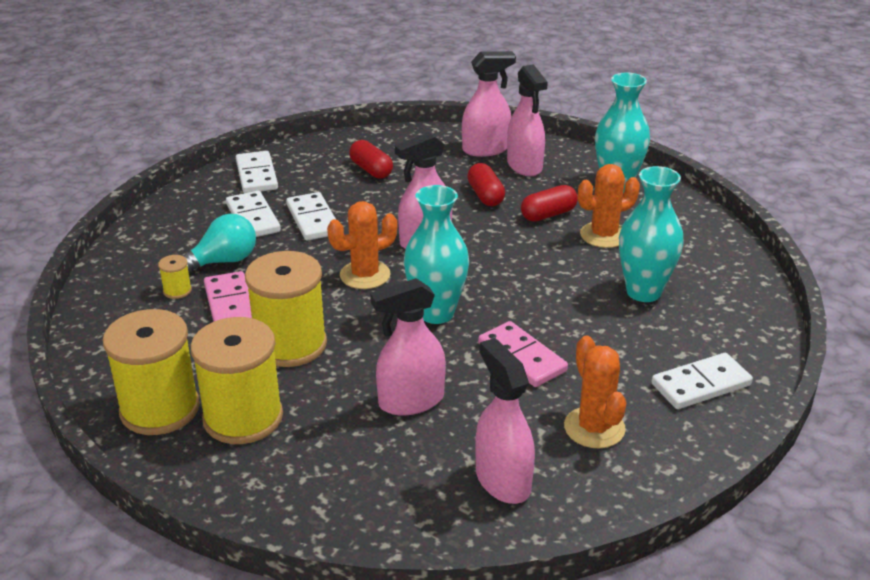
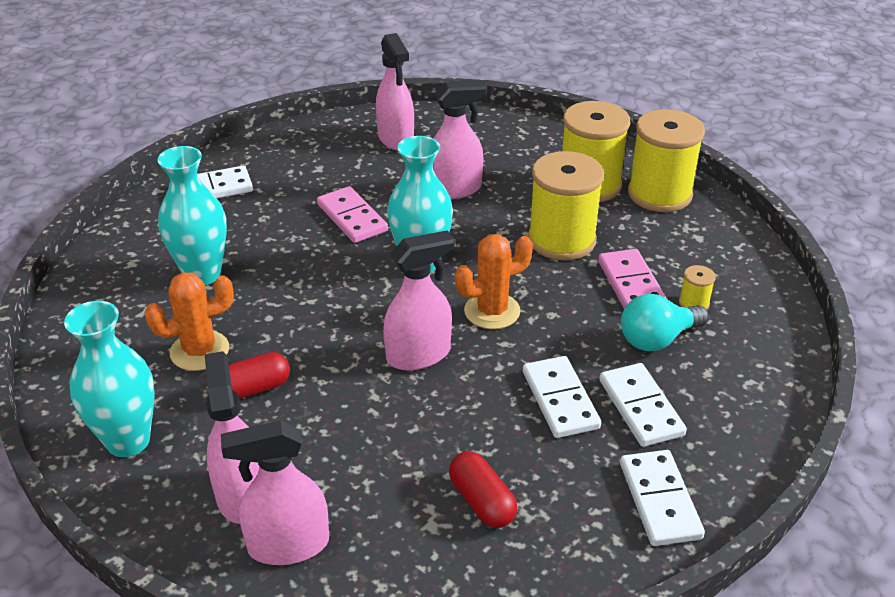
camera: 175 degrees left, 5 degrees up
(485, 195) = (322, 431): red capsule -> none
(594, 428) = (316, 165): orange cactus -> none

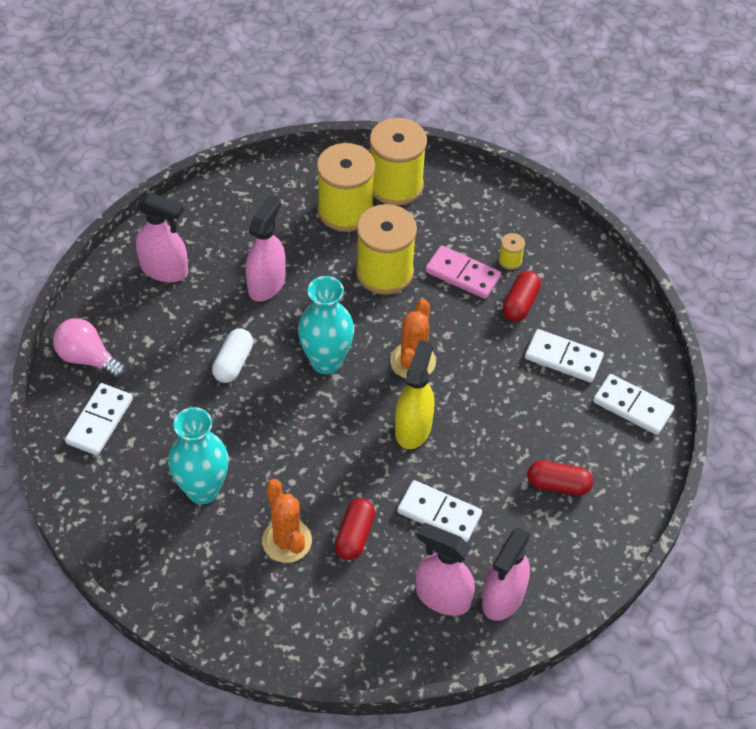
camera: 50 degrees left, 15 degrees up
(128, 441) = (336, 629): turquoise vase -> none
(199, 351) = (287, 541): orange cactus -> orange cactus turned 45 degrees counterclockwise
(265, 153) = (88, 358): none -> pink light bulb
(352, 218) = (233, 363): pink domino -> white capsule
(419, 355) = (413, 428): pink spray bottle -> yellow spray bottle
(560, 400) = (520, 389): white domino -> white domino (439, 513)
(657, 339) = (520, 304): turquoise light bulb -> red capsule

